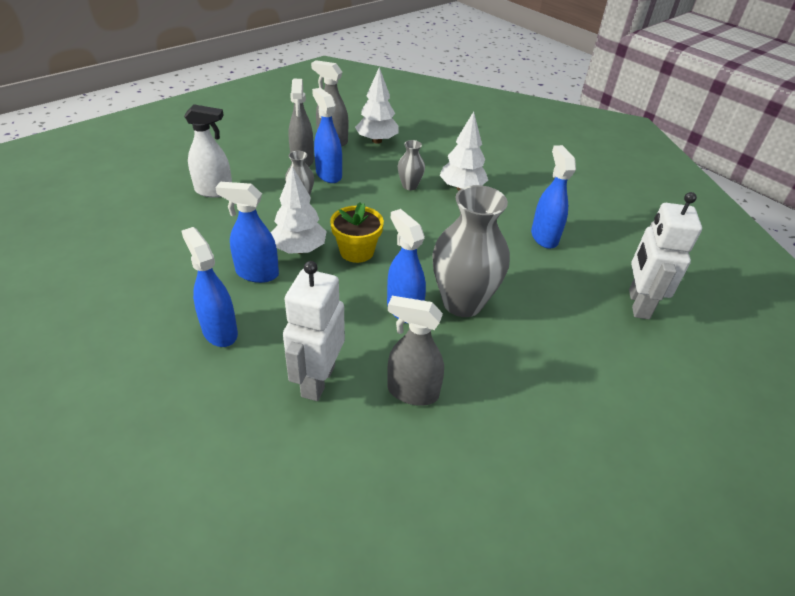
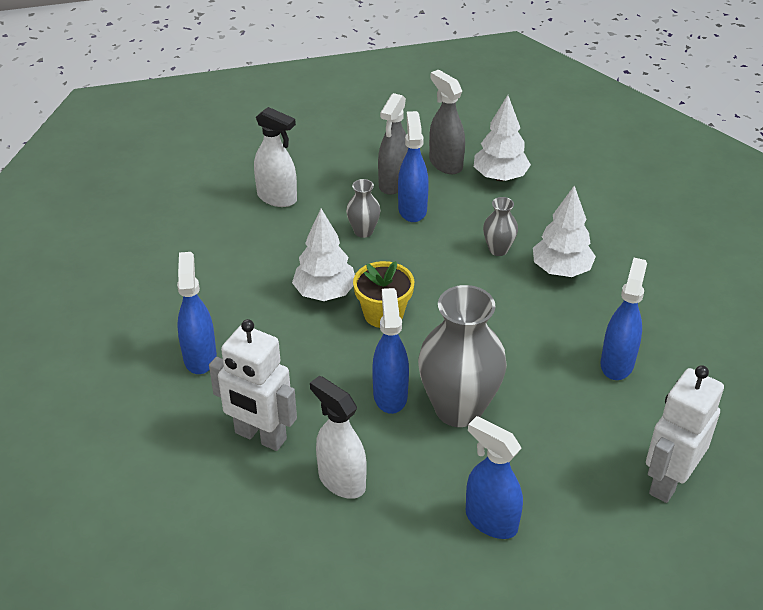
camera: 30 degrees right, 0 degrees up
(257, 273) = (267, 307): blue spray bottle -> blue spray bottle (490, 520)
(317, 380) = (260, 436): white robot -> white robot turned 105 degrees counterclockwise
(412, 392) = (341, 481): grey spray bottle -> white spray bottle

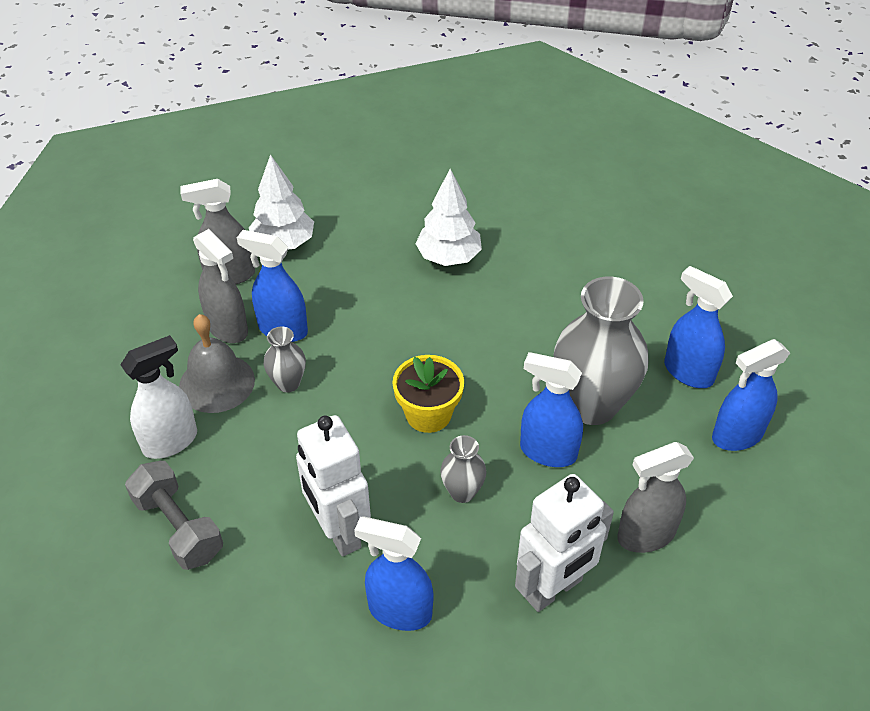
camera: 65 degrees left, 5 degrees up
(212, 229) = (178, 527): none -> grey dumbbell
(325, 293) = (365, 453): white tree -> none
(340, 198) = (217, 383): none -> grey bell
(341, 481) = (645, 535): white spray bottle -> grey spray bottle
(498, 249) = (391, 289): grey vase -> grey vase (462, 492)
(617, 363) = (588, 273): blue spray bottle -> blue spray bottle (688, 372)
(668, 481) = (735, 301): white robot -> white robot (338, 531)

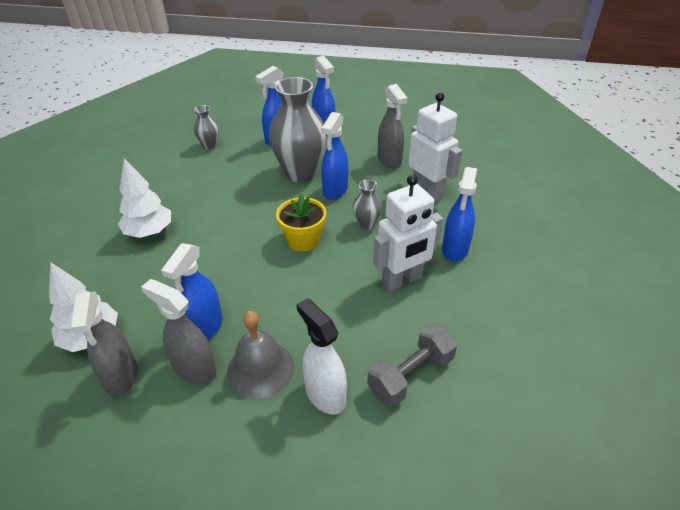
camera: 90 degrees left, 5 degrees down
(228, 328) = (194, 369): grey spray bottle -> grey spray bottle turned 105 degrees counterclockwise
(288, 383) = (266, 319): grey vase -> grey vase (209, 145)

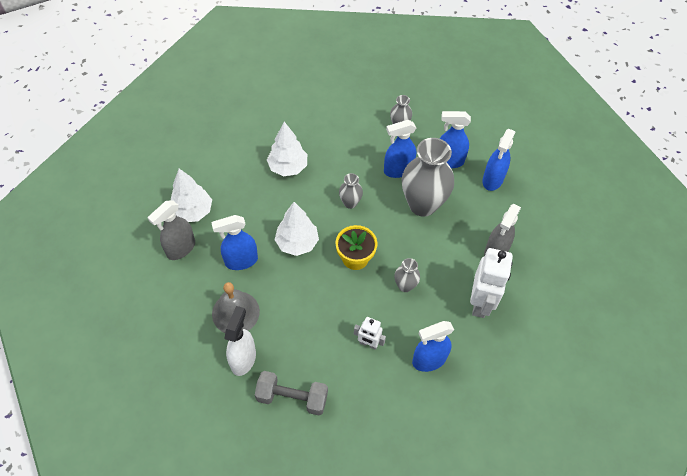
camera: 50 degrees right, 15 degrees up
(194, 369) = (211, 279): grey spray bottle -> none
(239, 271) = (297, 243): none -> white tree
(243, 212) = (350, 203): none -> grey vase
(335, 190) = (424, 241): blue spray bottle -> blue spray bottle (398, 170)
(402, 280) = (368, 344): white robot -> white robot, size x0.54

